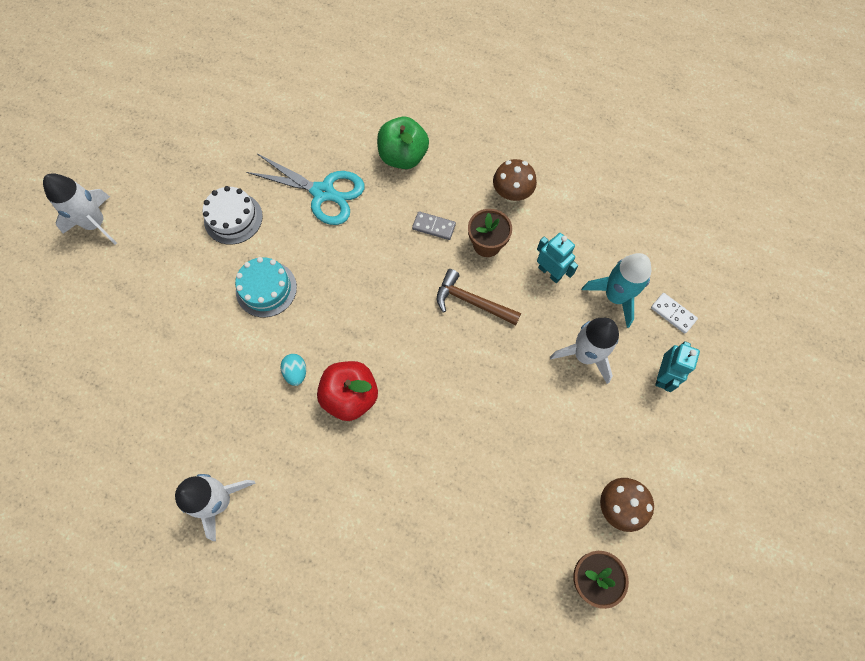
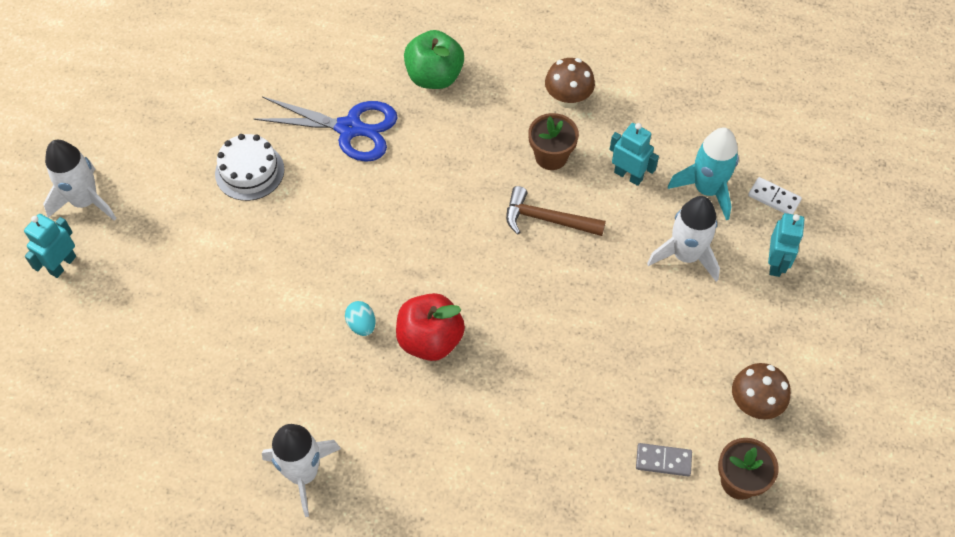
camera: 10 degrees left, 10 degrees down
(65, 277) = (62, 265): none -> turquoise robot
(266, 289) = (306, 241): turquoise cake -> none
(323, 192) = (350, 128): turquoise scissors -> blue scissors
(433, 227) = (486, 147): grey domino -> grey domino (663, 461)

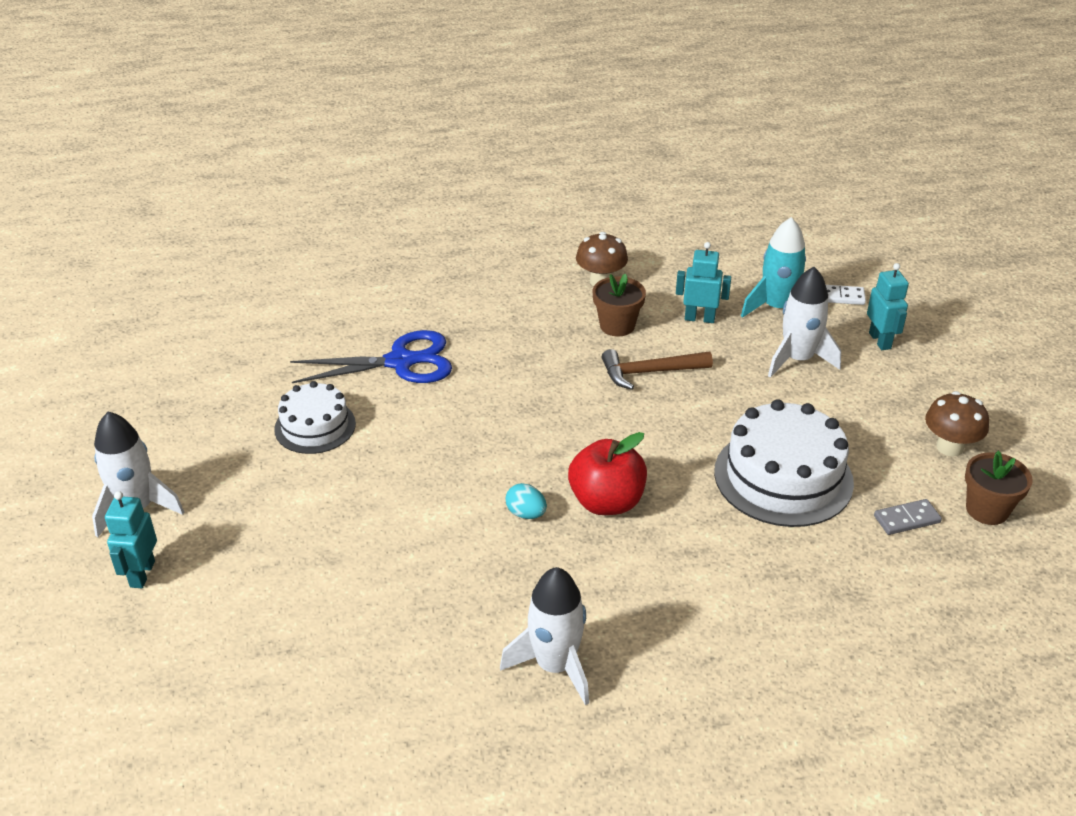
camera: 25 degrees left, 20 degrees down
(434, 77) = (459, 300): green apple -> none
(588, 375) = (783, 477): none -> white cake

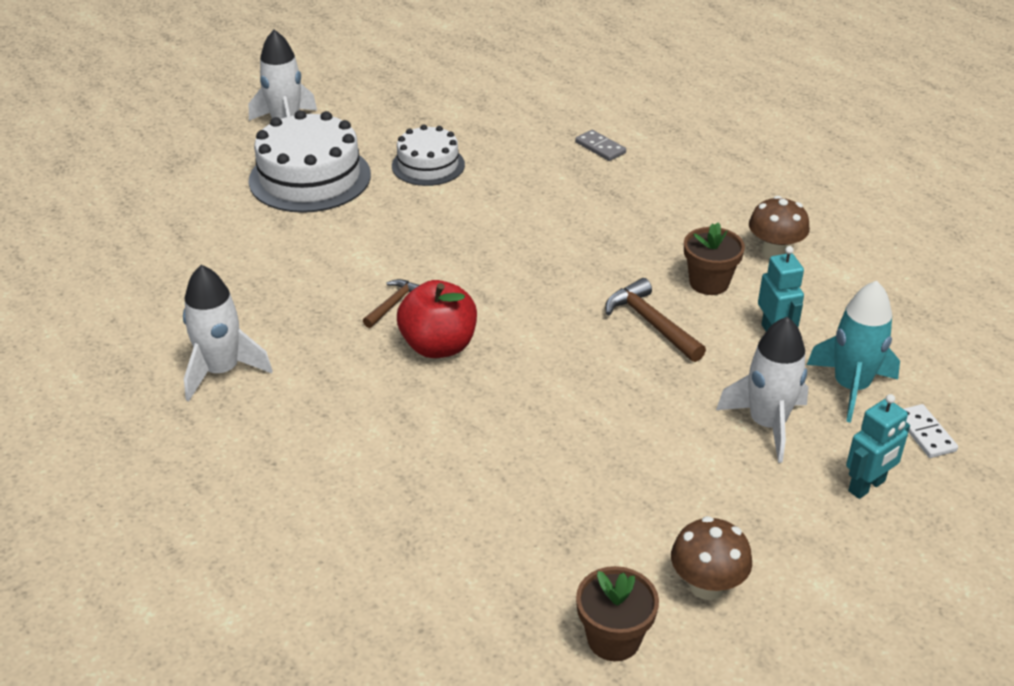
camera: 65 degrees right, 0 degrees up
(142, 574) = (223, 150): turquoise robot -> none
(401, 362) = (544, 178): blue scissors -> none
(526, 514) = (393, 304): turquoise egg -> brown hammer
(783, 477) = (555, 456): white cake -> white cake (310, 177)
(907, 519) = (550, 568): grey domino -> grey domino (600, 148)

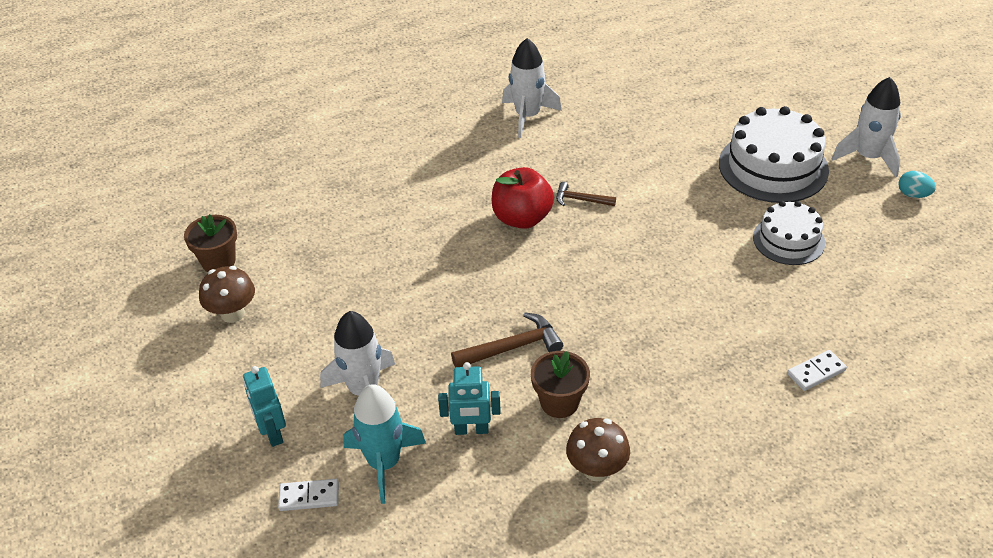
camera: 105 degrees right, 5 degrees up
(343, 102) = (913, 195): none -> turquoise egg
(393, 304) = (580, 200): brown hammer -> brown hammer turned 150 degrees clockwise
(600, 148) = (816, 372): grey domino -> white domino

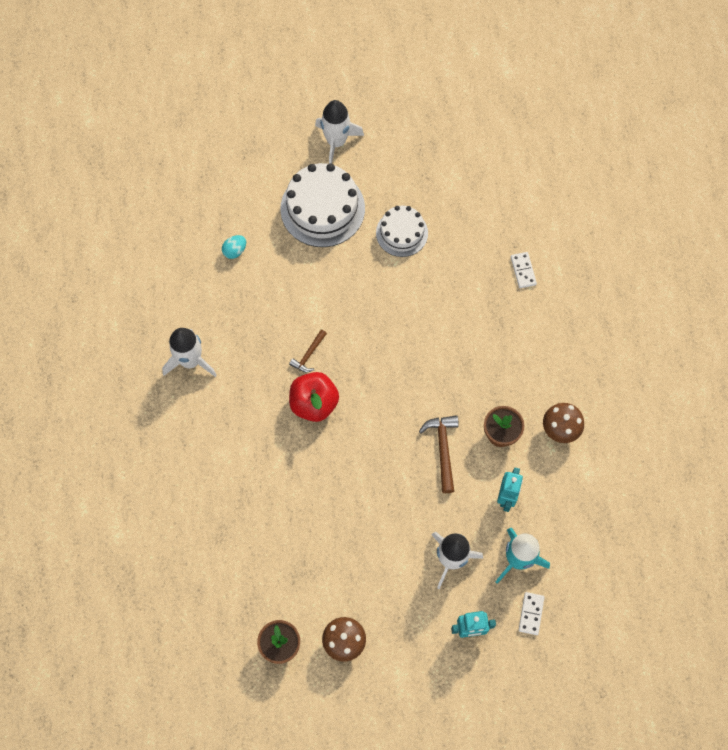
camera: 75 degrees left, 25 degrees up
(913, 195) = (386, 134): turquoise egg -> turquoise egg (235, 251)

